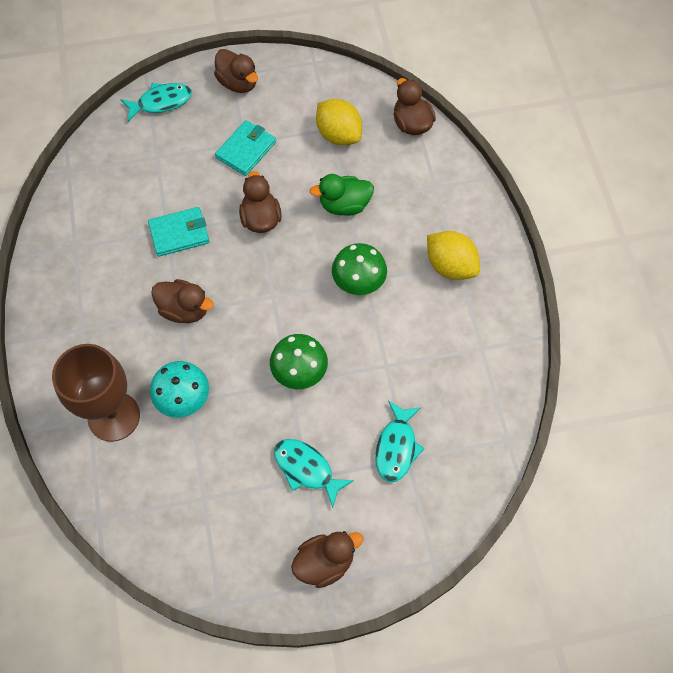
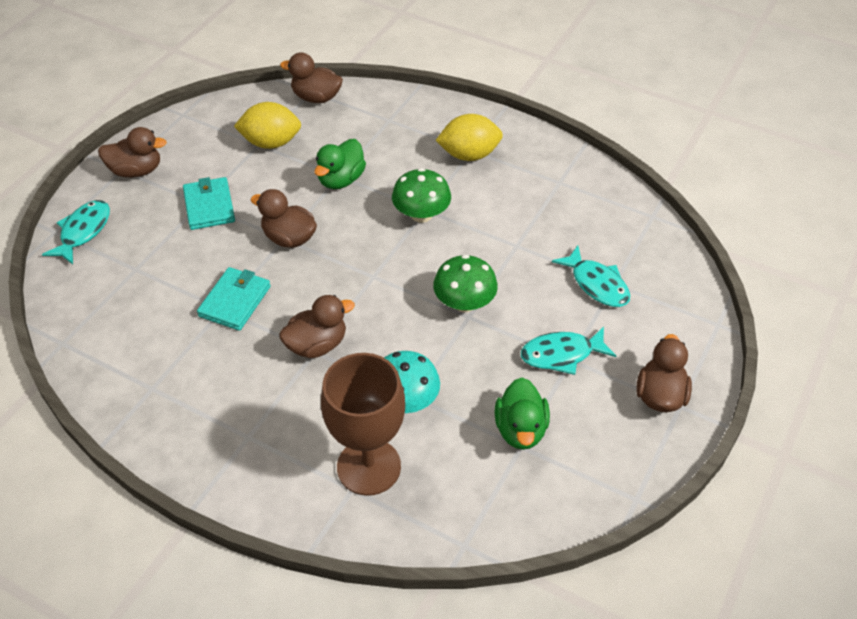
camera: 50 degrees left, 15 degrees down
(217, 488) = (520, 429): none -> green duck

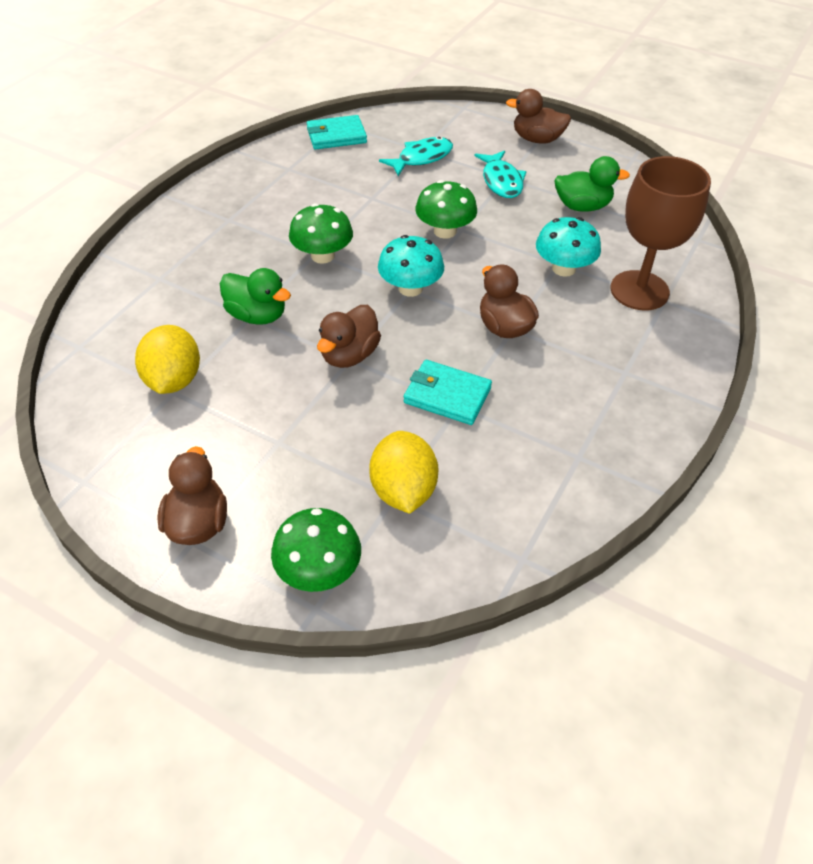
camera: 90 degrees left, 0 degrees up
(83, 231) = (319, 570): turquoise fish -> green mushroom
(209, 206) = (285, 432): turquoise wallet -> turquoise wallet (336, 136)
(316, 97) = (94, 341): brown duck -> none
(375, 276) = (410, 288): none -> turquoise mushroom
(469, 155) = (236, 221): yellow lemon -> yellow lemon (403, 490)

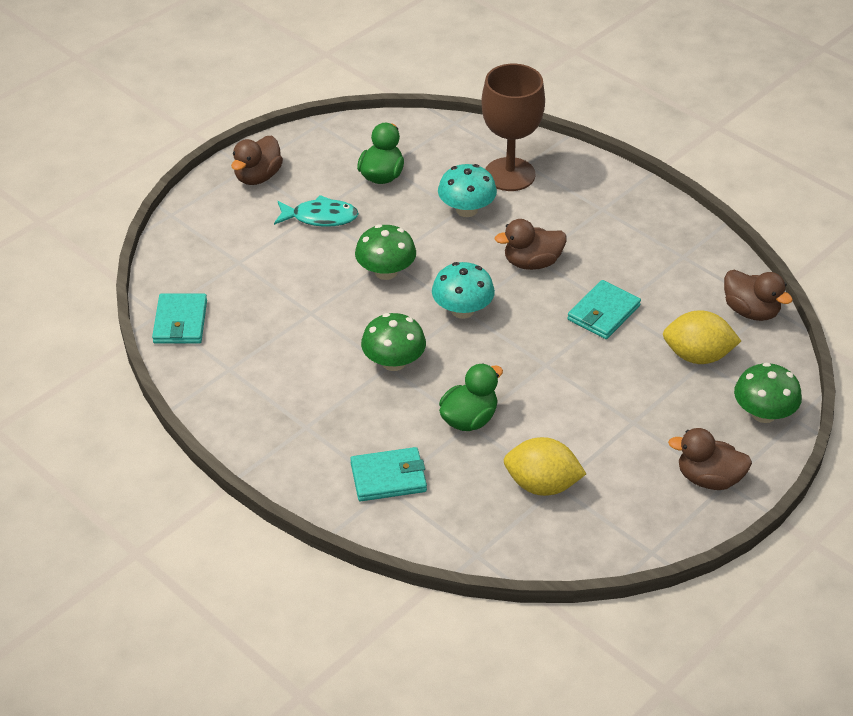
camera: 75 degrees left, 5 degrees down
(173, 276) = (388, 477): none -> turquoise wallet
(349, 355) = (540, 364): brown duck -> brown duck (751, 311)
(421, 158) = (255, 264): turquoise fish -> none

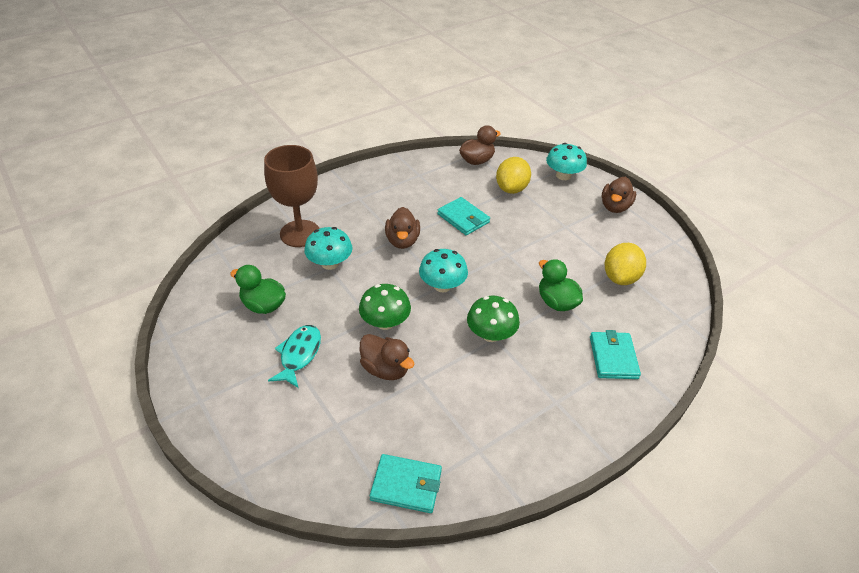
camera: 80 degrees left, 0 degrees up
(258, 177) = (218, 394): brown duck -> brown duck (385, 369)
(763, 413) = (563, 175): green mushroom -> turquoise mushroom

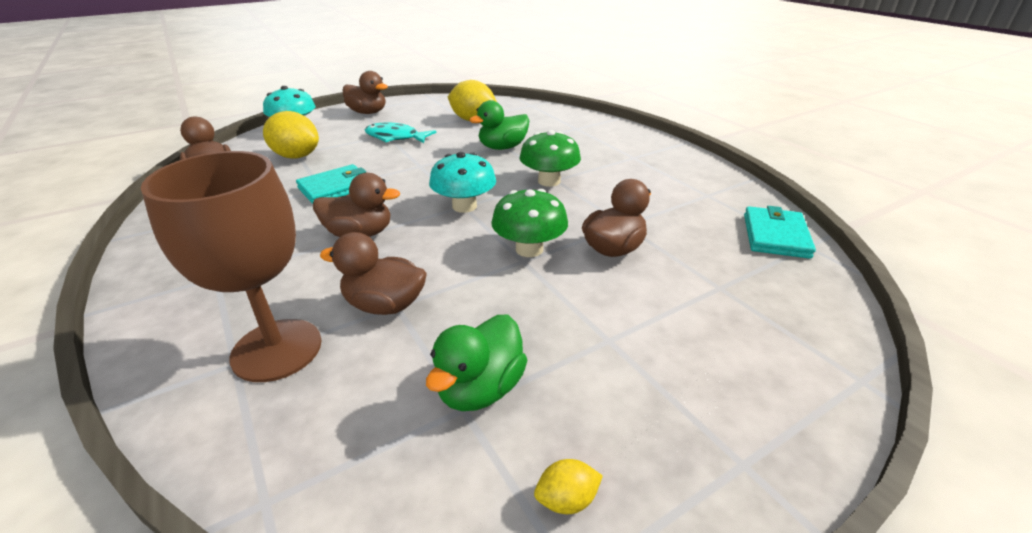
camera: 85 degrees left, 10 degrees down
(199, 335) = (566, 499): none -> yellow lemon
(299, 355) = (601, 330): turquoise fish -> turquoise fish (395, 137)
(330, 263) = (385, 305): turquoise mushroom -> brown duck
(613, 357) = (574, 131): turquoise wallet -> none

